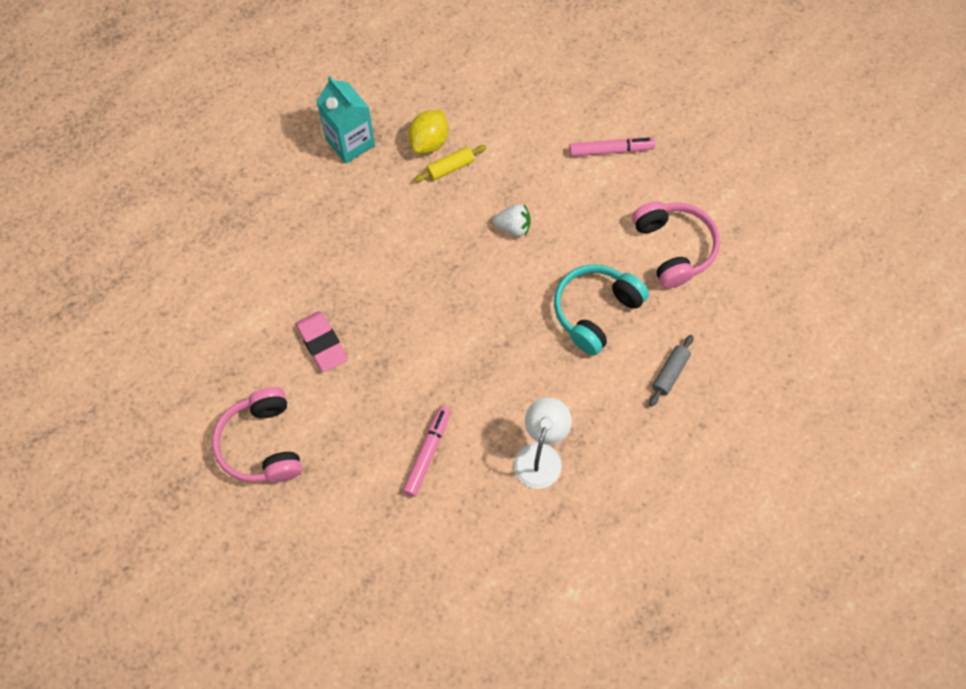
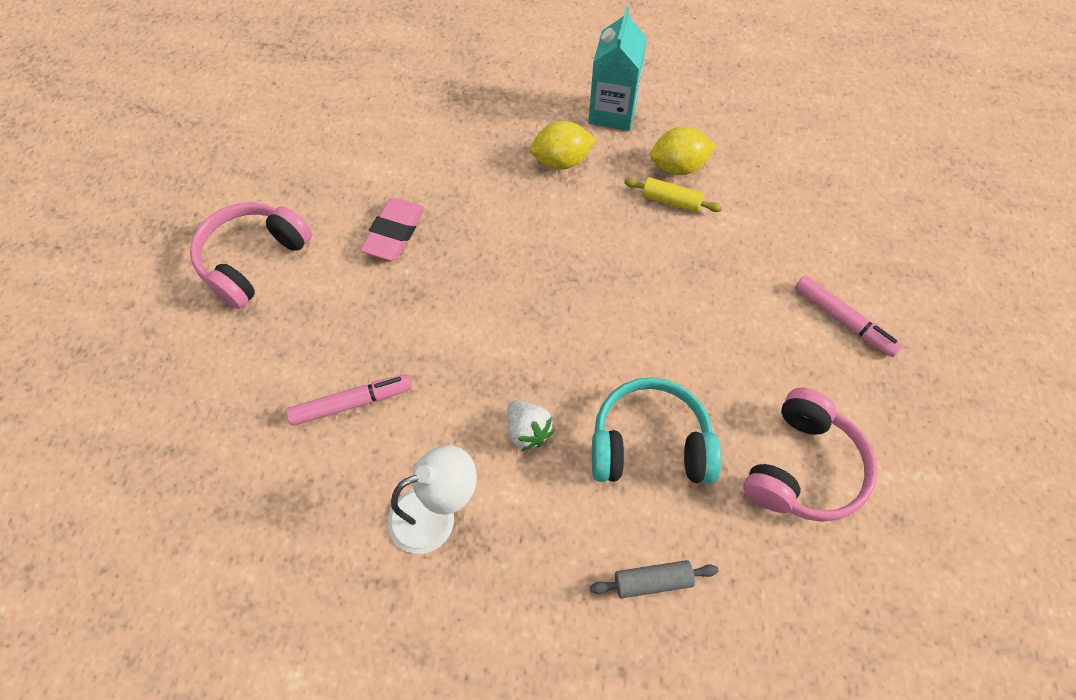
camera: 50 degrees right, 5 degrees down
(360, 203) = (561, 161): none -> yellow lemon
(513, 227) = (665, 297): white strawberry -> white strawberry (527, 431)

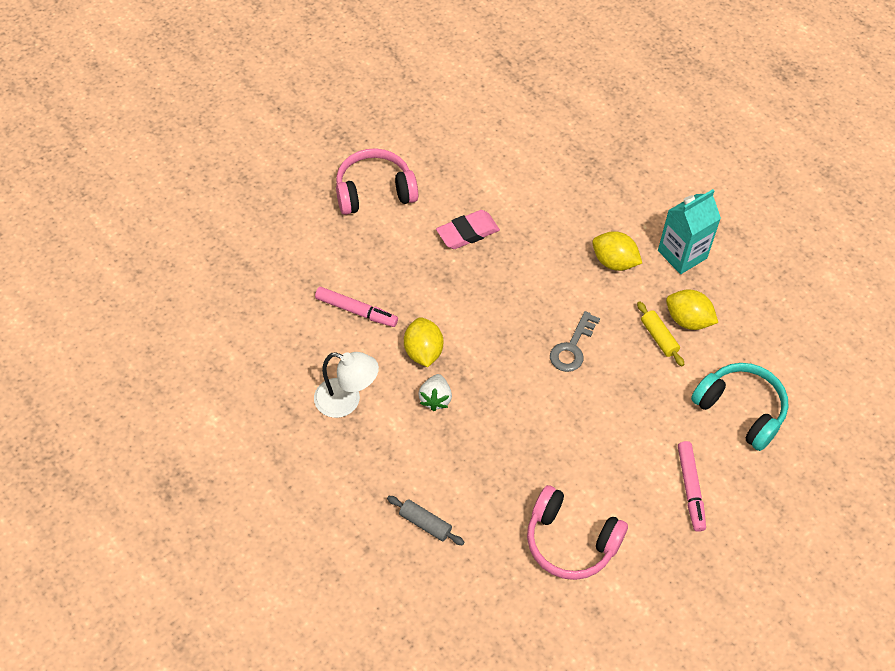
camera: 40 degrees right, 5 degrees down
(466, 390) = (423, 352): none -> yellow lemon
(606, 269) = (572, 347): none -> grey key
(650, 444) = (496, 459): turquoise headphones -> turquoise headphones (740, 410)
(803, 468) = (570, 541): pink headphones -> pink headphones turned 45 degrees clockwise

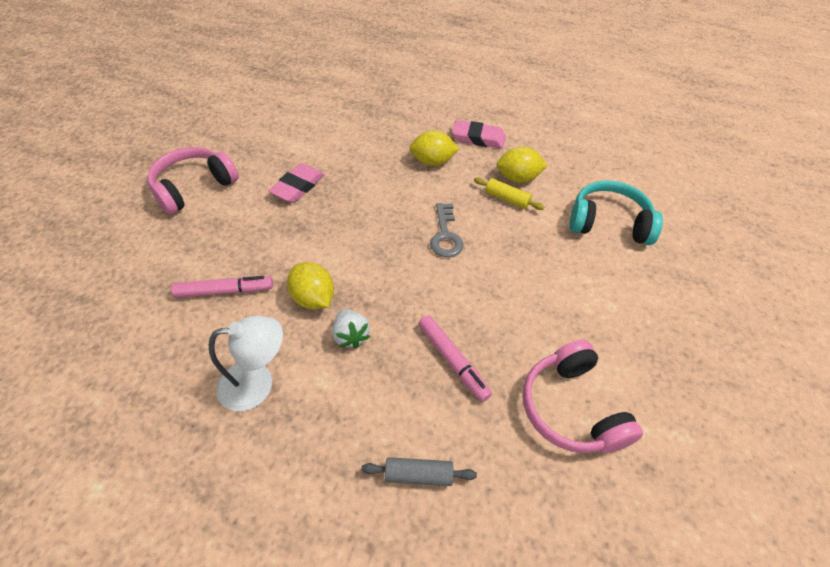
camera: 30 degrees left, 5 degrees down
(570, 541) = (571, 408): pink headphones -> pink headphones turned 75 degrees clockwise
(682, 254) = (478, 138): turquoise carton -> pink eraser
(690, 488) = (626, 301): pink marker -> pink marker (452, 360)

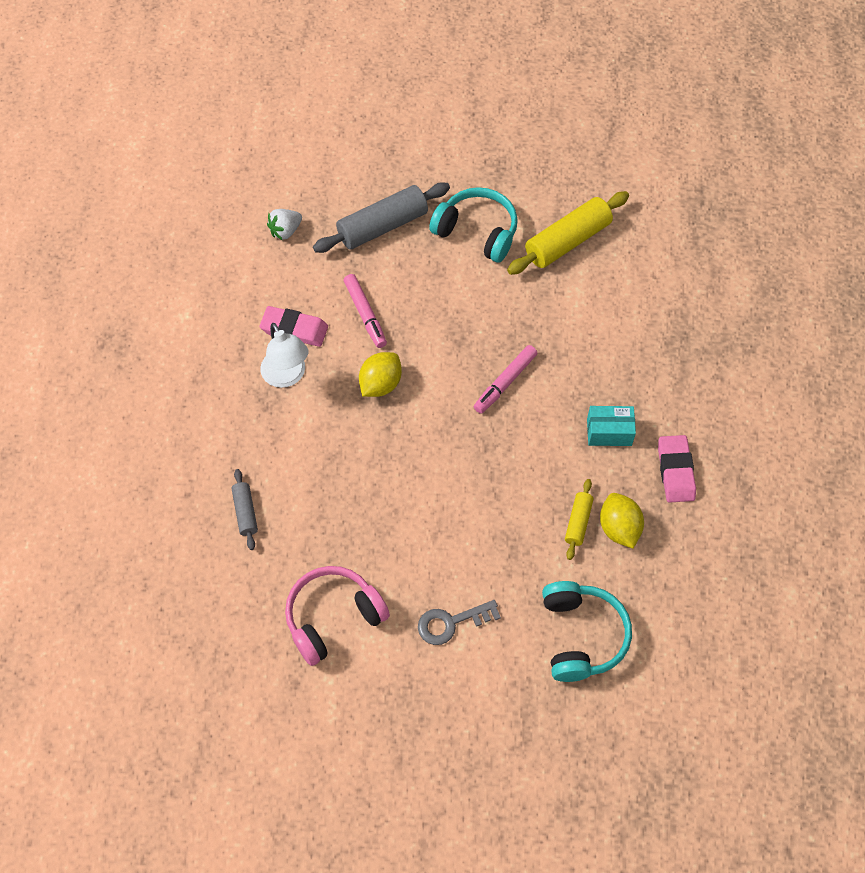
camera: 75 degrees right, 10 degrees up
(132, 251) = (383, 226): none -> grey rolling pin
(194, 187) = (477, 232): pink headphones -> turquoise headphones
(246, 139) = (567, 241): none -> yellow rolling pin
(298, 187) = (514, 318): pink eraser -> pink eraser (294, 329)
(351, 335) = (351, 427): white strawberry -> white strawberry (285, 231)
(432, 162) = (609, 432): yellow lemon -> turquoise box
(445, 235) = (498, 473): grey key -> grey key (451, 622)
(452, 360) = (352, 513): pink marker -> pink marker (505, 382)

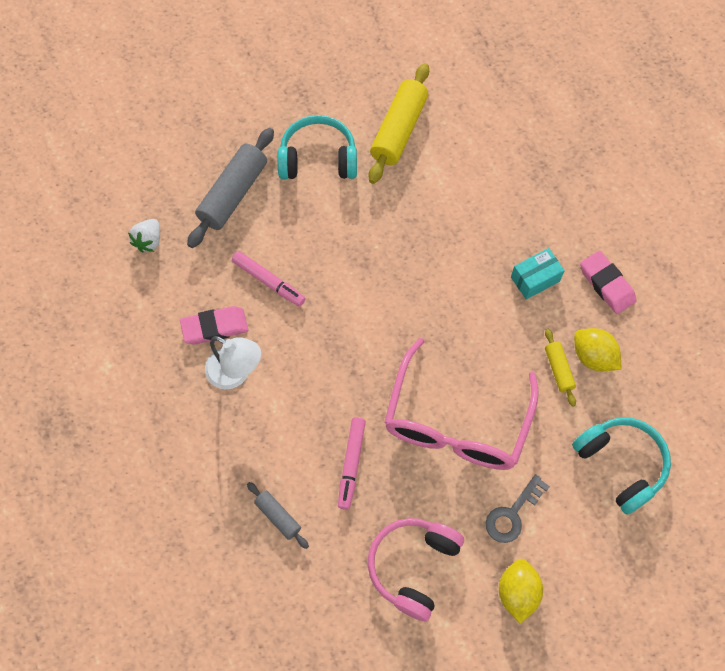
camera: 30 degrees left, 5 degrees up
(380, 384) = (322, 337): yellow lemon -> yellow lemon (517, 592)
(453, 517) = (456, 421): none -> pink glasses
(505, 382) = (425, 280): pink marker -> pink marker (351, 464)

